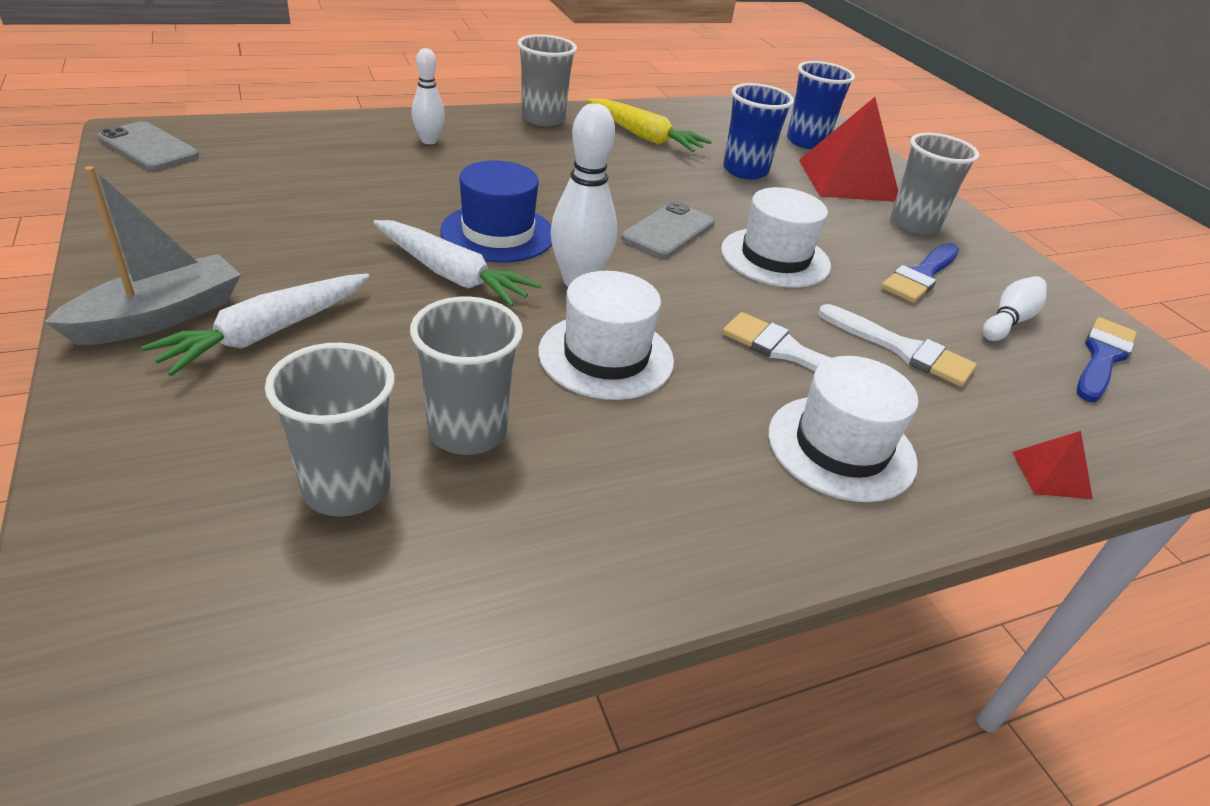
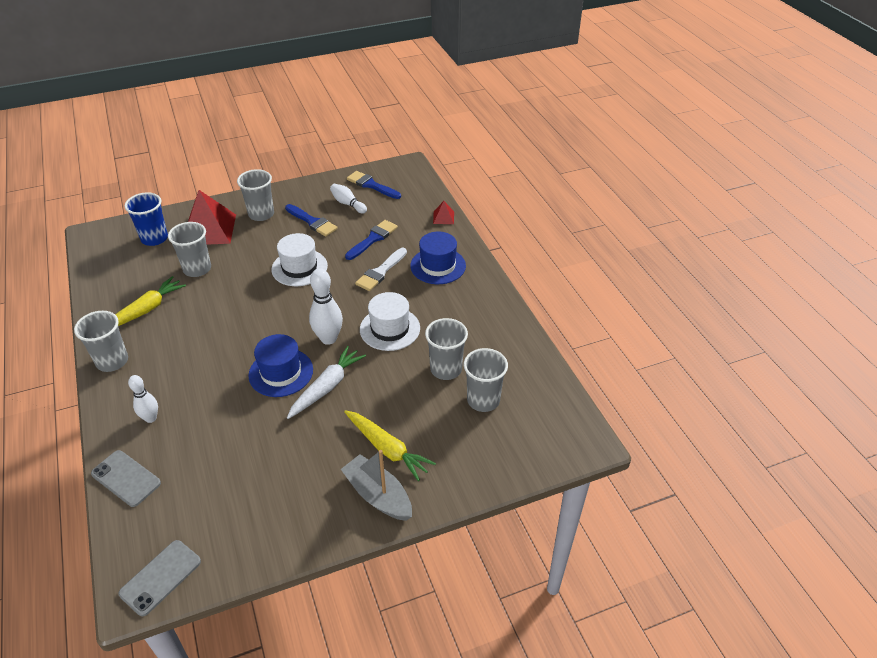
camera: 85 degrees left, 5 degrees up
(267, 333) = (387, 449): white carrot -> yellow carrot
(668, 231) = (274, 304): grey phone -> grey phone (126, 478)
(745, 170) = (197, 269): blue cup -> grey cup
(841, 447) = (438, 266): white hat -> blue hat
(902, 349) = (373, 239): white brush -> blue brush

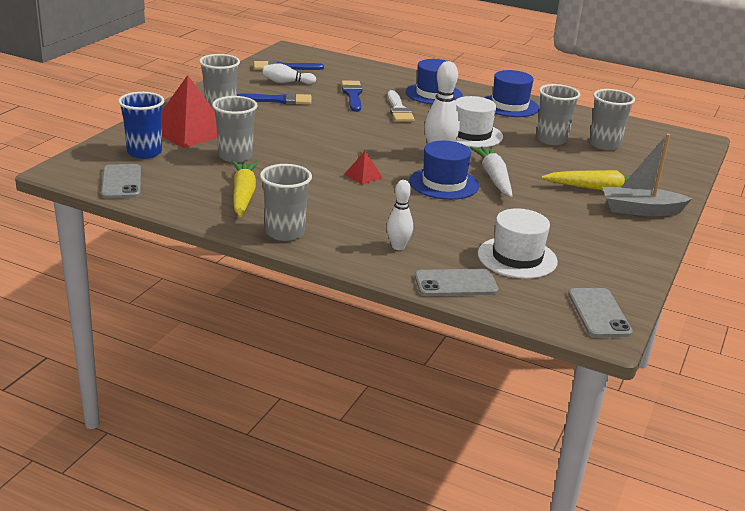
camera: 45 degrees left, 15 degrees down
(103, 261) = (121, 182): none -> grey phone
(299, 268) = (328, 127): white hat -> white hat (517, 258)
(443, 217) = (382, 69): red pyramid -> red pyramid (363, 176)
(479, 310) = (509, 106): none -> blue hat

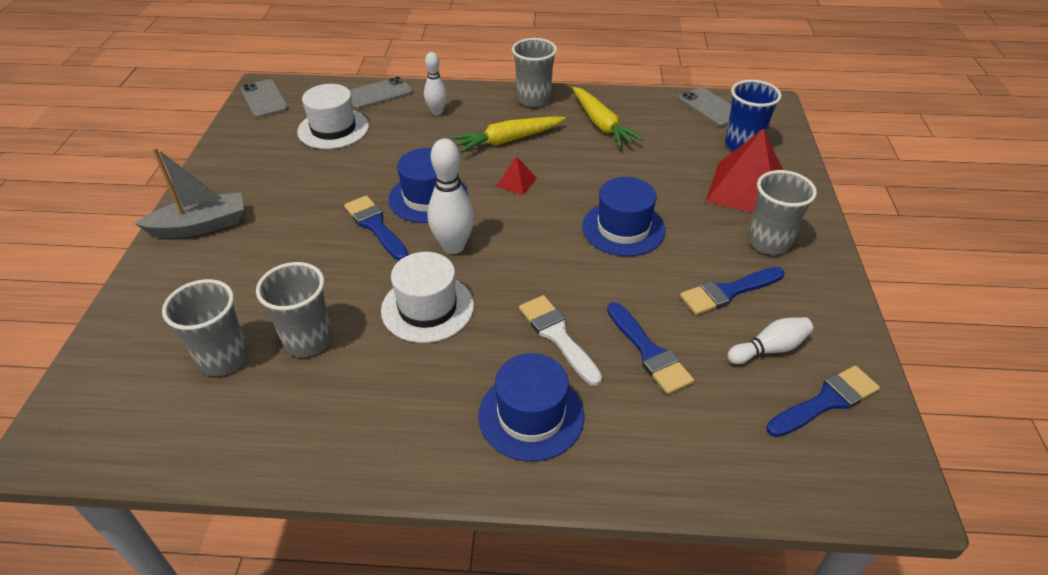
camera: 160 degrees right, 15 degrees up
(235, 156) = (660, 168): grey cup -> none
(494, 177) = (375, 226): white carrot -> blue brush
(509, 106) = (389, 429): blue hat -> blue hat (623, 228)
(598, 188) = (246, 248): yellow carrot -> yellow carrot (508, 140)

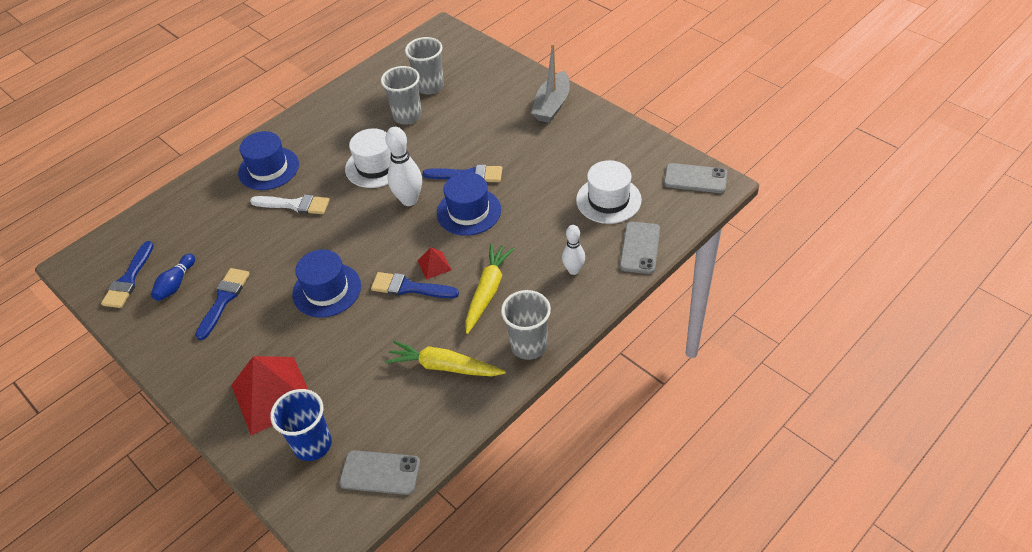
camera: 135 degrees right, 5 degrees up
(649, 352) = (240, 233): blue brush -> blue brush (409, 287)
(769, 242) = (223, 357): grey cup -> none
(769, 349) = (176, 284): white bowling pin -> blue bowling pin

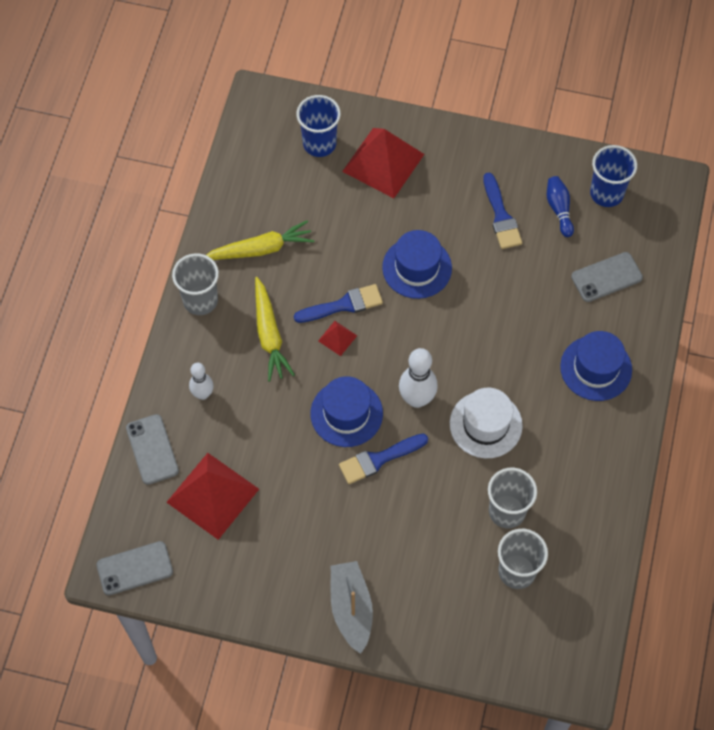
camera: 145 degrees right, 15 degrees up
(128, 279) = (606, 193): blue brush -> blue cup
(295, 205) = (528, 339): white brush -> none
(380, 472) = (252, 149): grey phone -> grey phone (606, 277)
(608, 200) = (212, 495): white hat -> red pyramid

